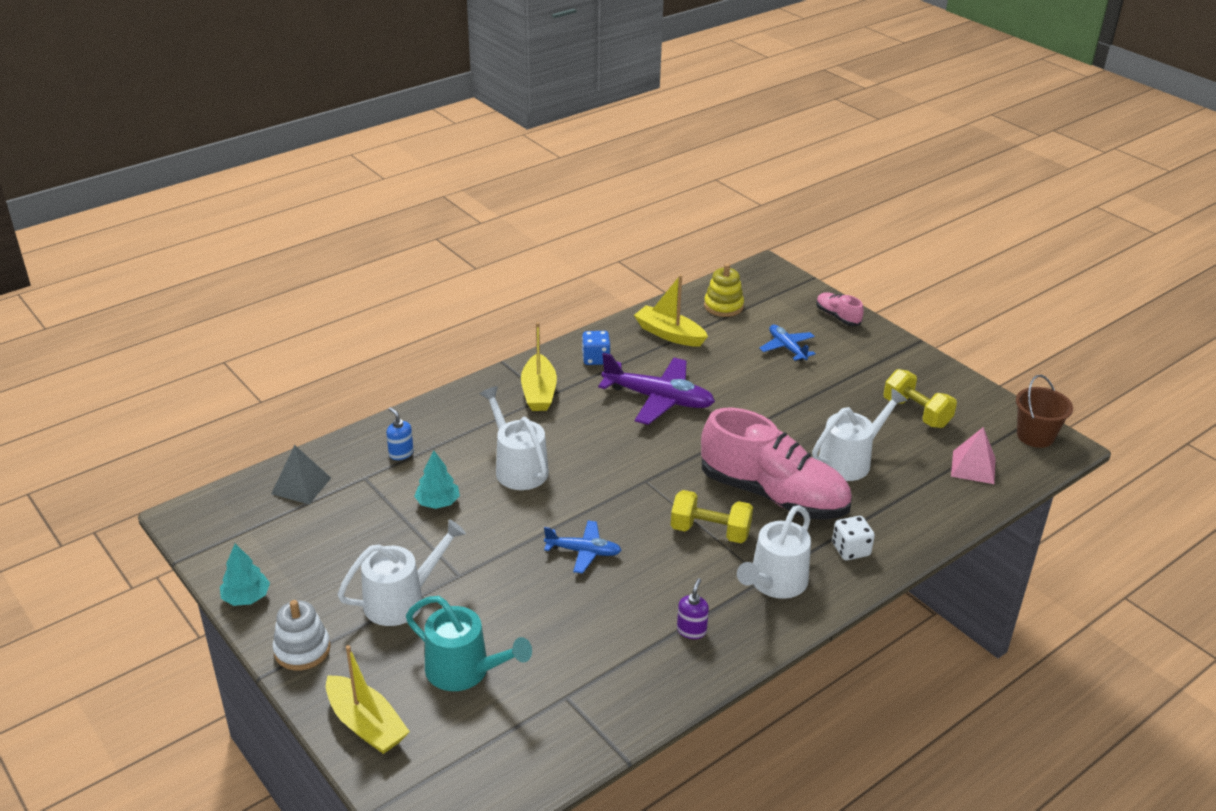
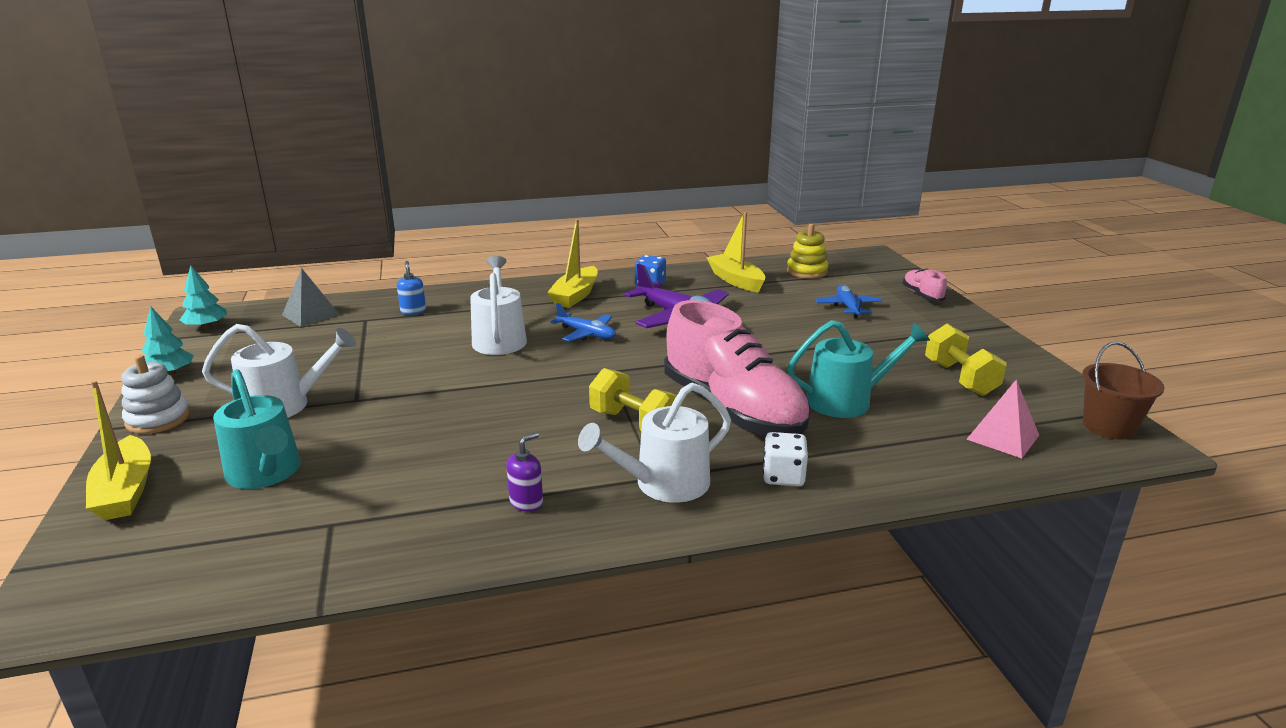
camera: 25 degrees right, 10 degrees down
(438, 503) = (402, 347): turquoise tree -> turquoise tree (206, 326)
(584, 552) = (489, 410): blue plane -> blue plane (586, 334)
(849, 461) = (846, 400): white watering can -> turquoise watering can

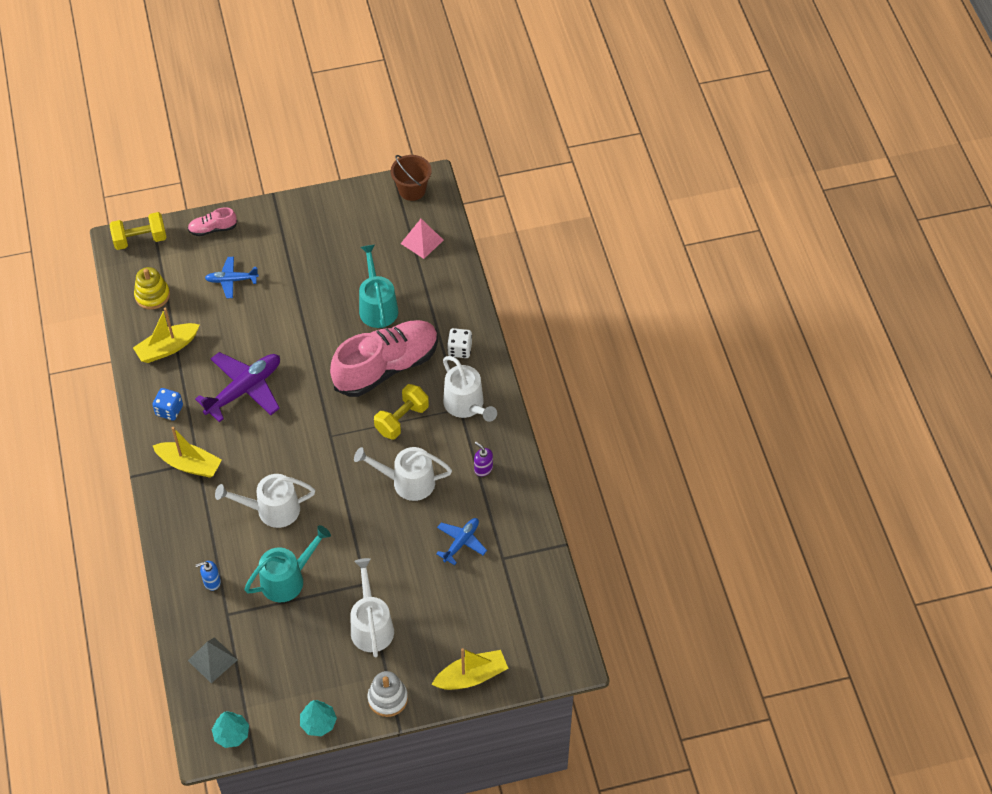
camera: 90 degrees left, 30 degrees up
(266, 473) = (453, 607): turquoise watering can -> turquoise watering can (287, 579)
(517, 430) = (408, 482): none -> white watering can
(586, 334) = (268, 452): blue plane -> blue plane (461, 542)
(960, 378) = (351, 242): yellow dumbbell -> yellow dumbbell (140, 239)

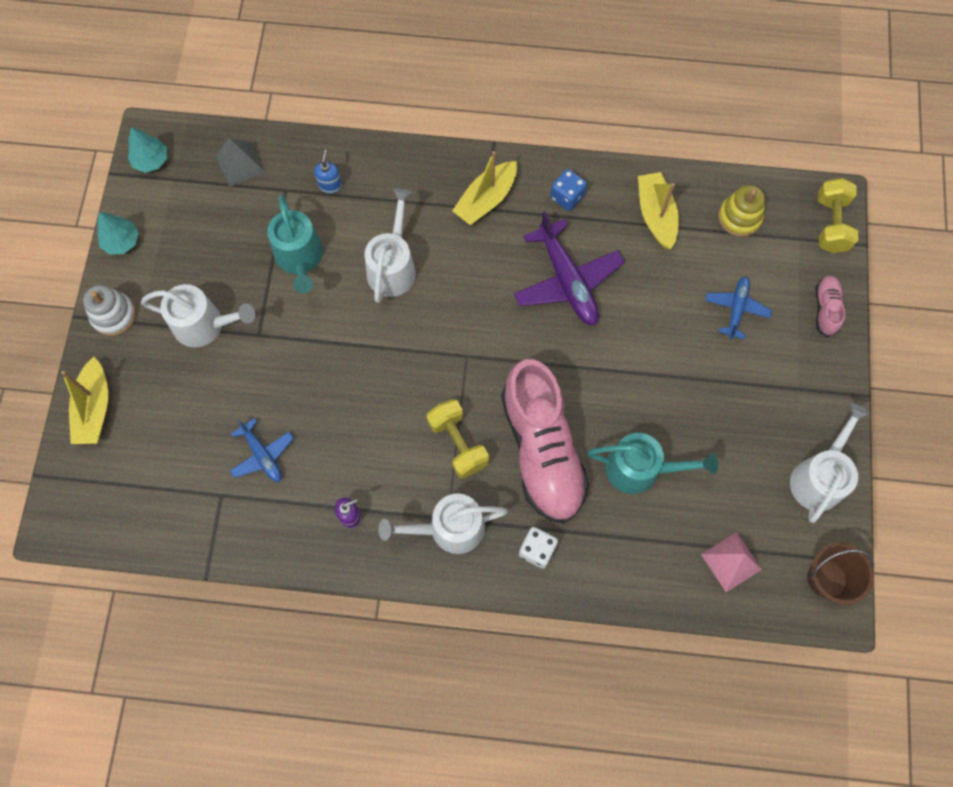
camera: 110 degrees right, 15 degrees up
(408, 482) = (368, 422): white watering can -> white watering can (819, 477)

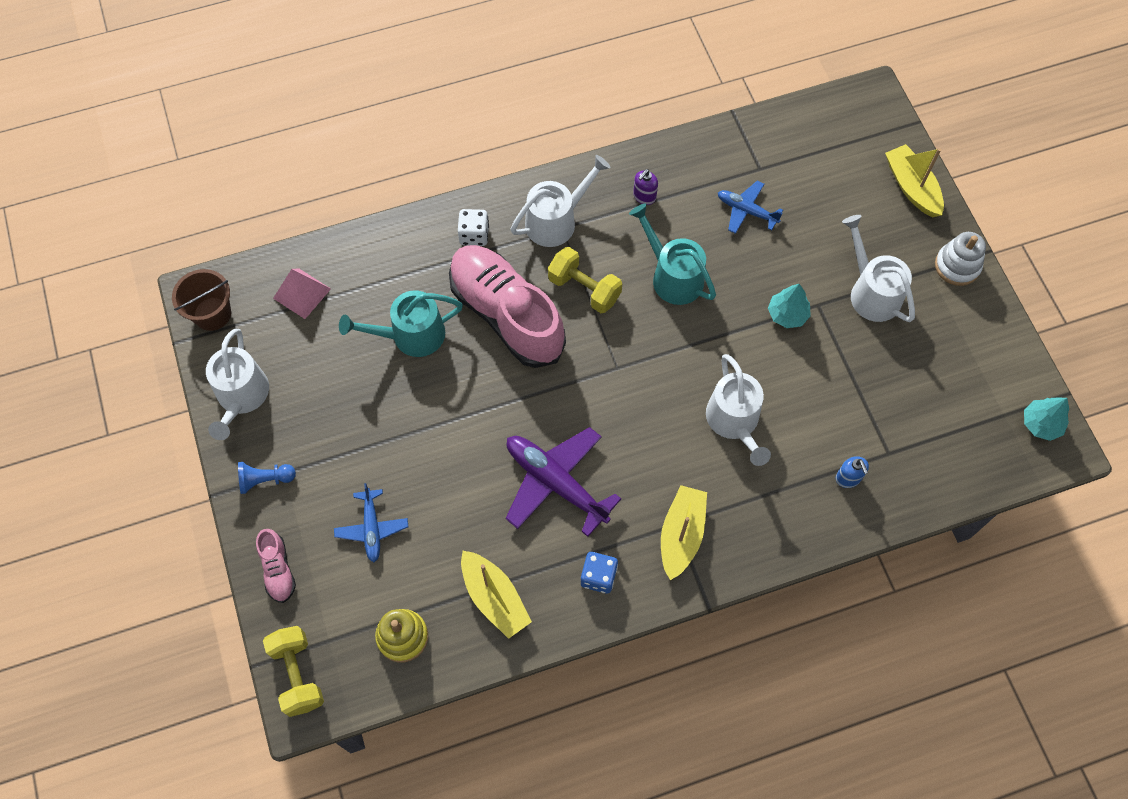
camera: 155 degrees right, 5 degrees down
(121, 241) = (1003, 333): turquoise tree -> turquoise tree (787, 314)
(204, 325) = (871, 292): white watering can -> white watering can turned 75 degrees clockwise
(240, 164) = (952, 460): grey pyramid -> none
(300, 258) = (828, 390): turquoise watering can -> turquoise watering can (673, 276)
(816, 389) = (265, 480): none -> blue pawn

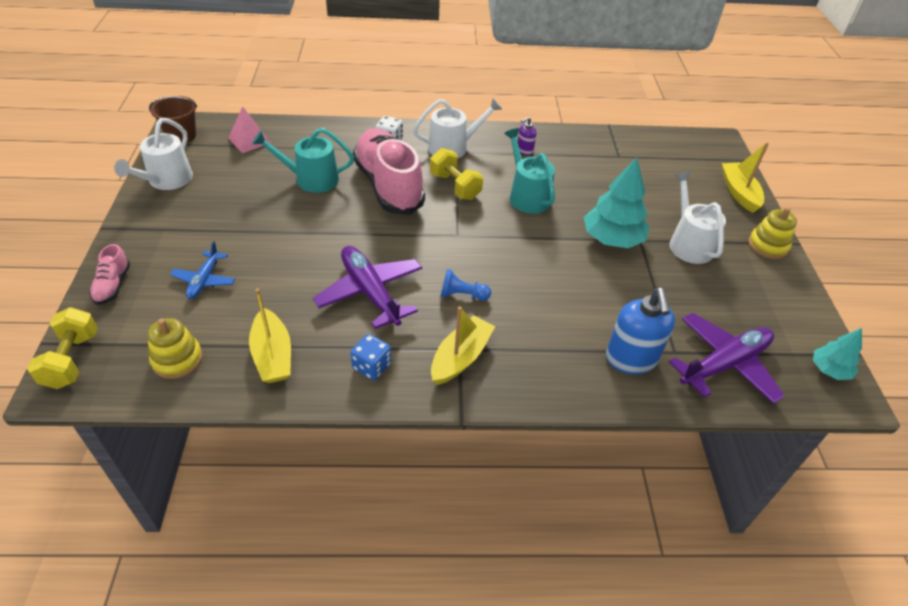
camera: 15 degrees right, 20 degrees down
(265, 480) = (147, 229): blue pawn -> blue pawn (462, 295)
(734, 421) = (541, 293): white watering can -> none
(746, 211) = (600, 175): blue plane -> none
(787, 314) = (612, 239): turquoise tree -> turquoise tree, size x1.78
(848, 478) = (631, 359): blue soap dispenser -> blue soap dispenser, size x2.03
(940, 452) = (725, 364): none -> purple plane
(957, 266) = (768, 246): white stacking toy -> yellow stacking toy

